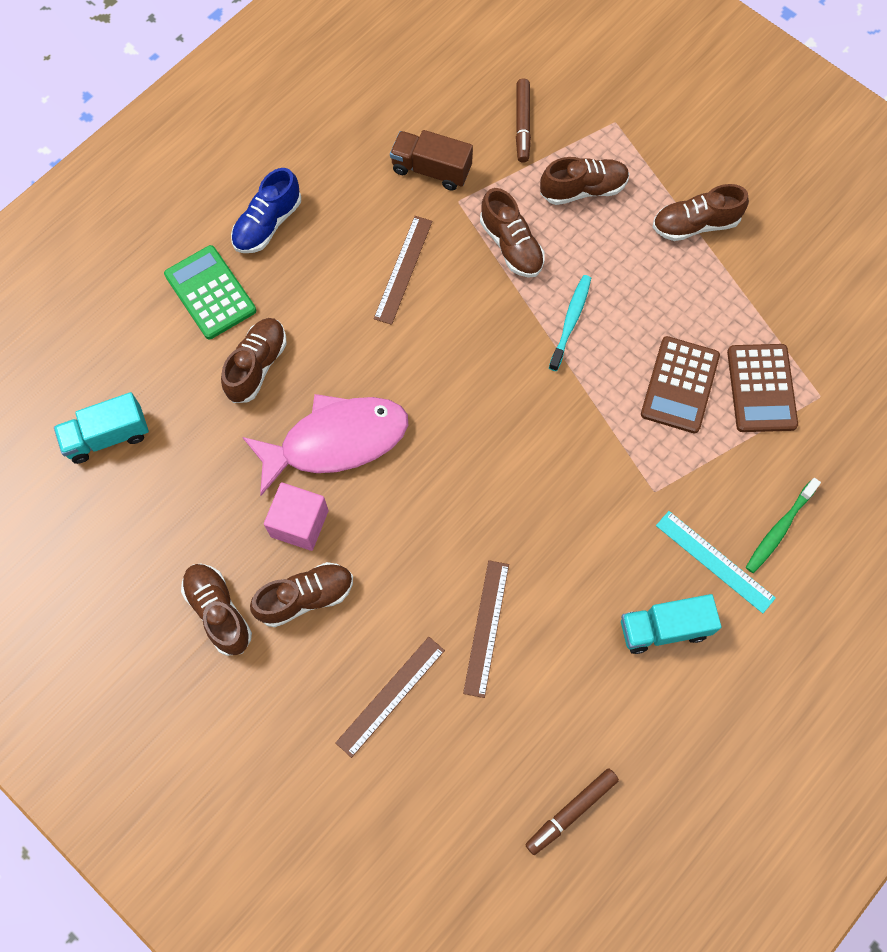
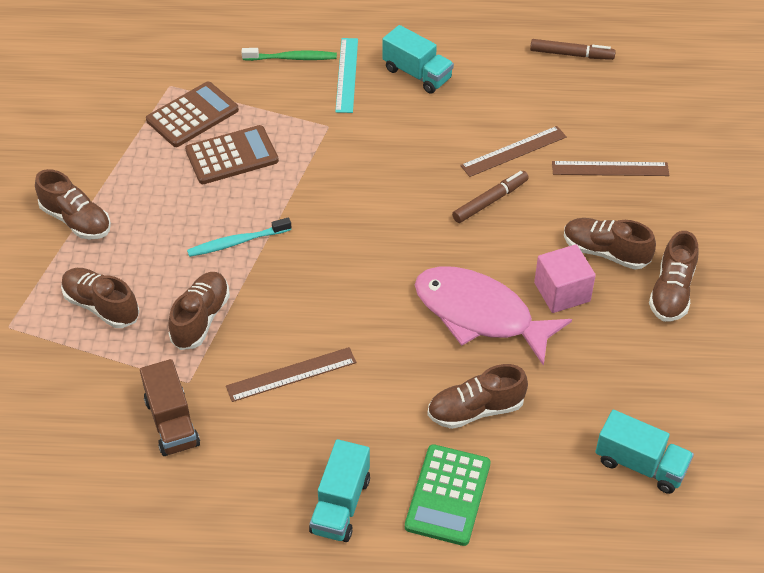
camera: 130 degrees left, 20 degrees down
(268, 224) = (340, 505): blue shoe -> turquoise truck
(522, 124) = (64, 388): brown marker -> brown marker (490, 201)

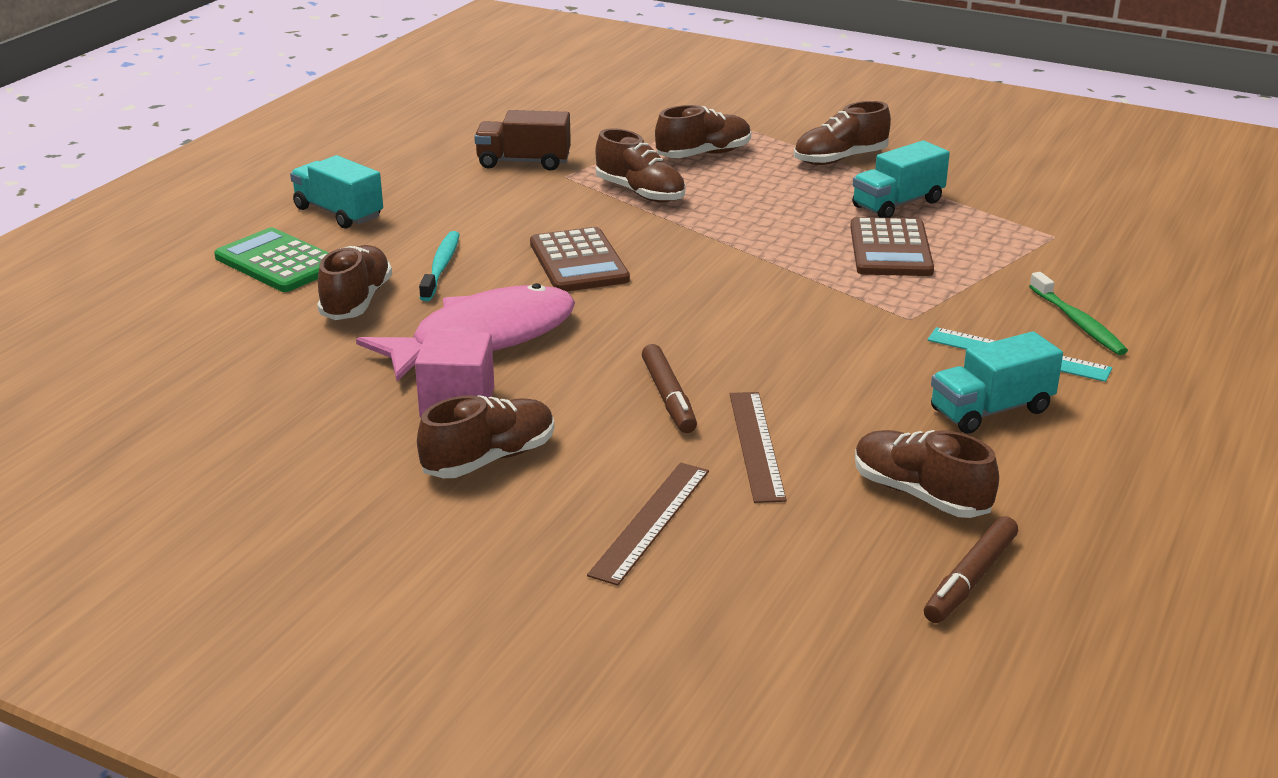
camera: 115 degrees right, 20 degrees down
(192, 115) = (985, 239): brown calculator -> brown calculator (578, 262)
(237, 242) = (737, 227): turquoise toothbrush -> turquoise toothbrush (441, 267)
(291, 374) = (518, 220): brown ruler -> none
(292, 58) = (1078, 322): green toothbrush -> green toothbrush turned 45 degrees counterclockwise
(640, 464) = (161, 376): turquoise truck -> turquoise truck (898, 204)
(671, 292) = (365, 489): brown shoe -> brown shoe (920, 495)

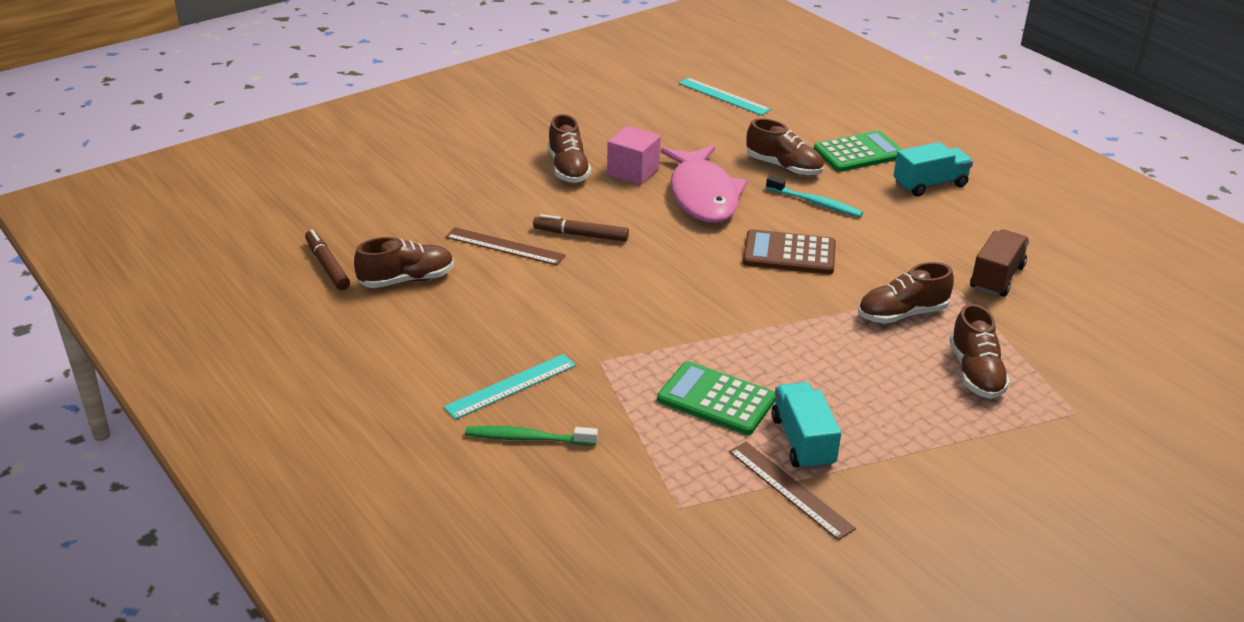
camera: 115 degrees right, 5 degrees up
(137, 388) = (723, 96): none -> turquoise ruler
(650, 521) = (469, 196): brown ruler -> brown ruler (790, 489)
(840, 159) = (927, 450): brown shoe -> none
(890, 249) = (716, 399): brown calculator -> green calculator
(991, 410) = (458, 342): turquoise truck -> none

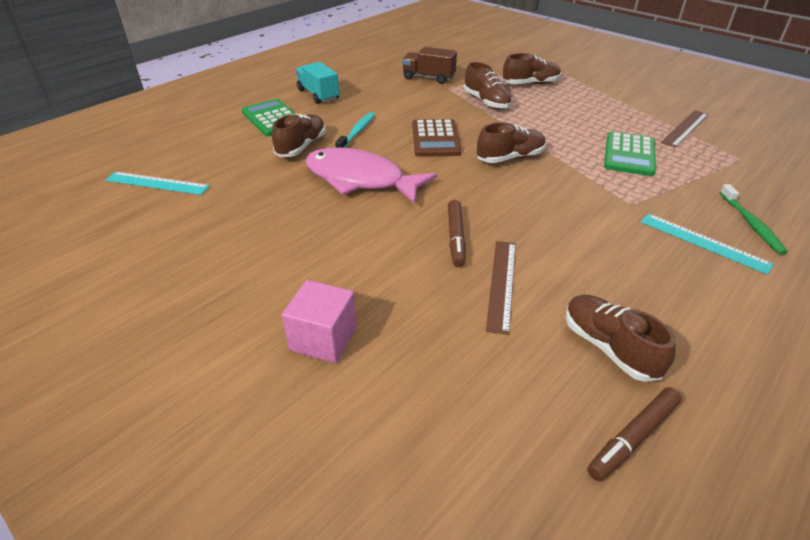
camera: 100 degrees left, 5 degrees up
(568, 169) = (326, 264): brown shoe -> brown shoe (510, 158)
(633, 172) = (325, 221): pink cube -> pink cube (323, 338)
(703, 195) = (360, 179): pink fish -> pink fish turned 135 degrees counterclockwise
(723, 96) = (157, 183): turquoise ruler -> turquoise ruler turned 75 degrees clockwise
(802, 442) = (640, 126): turquoise truck -> none

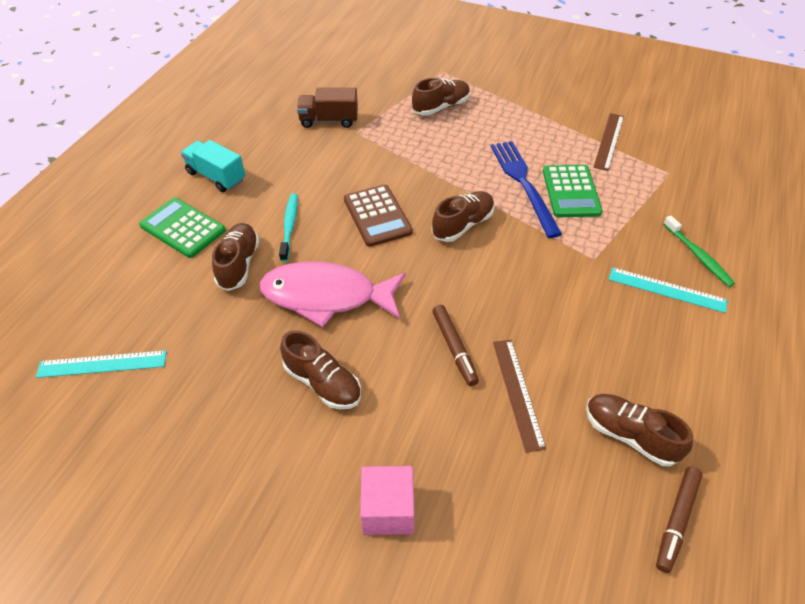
camera: 20 degrees left, 10 degrees up
(486, 102) = (406, 146): brown shoe -> brown shoe (323, 383)
(583, 142) = (524, 184): none -> blue fork

